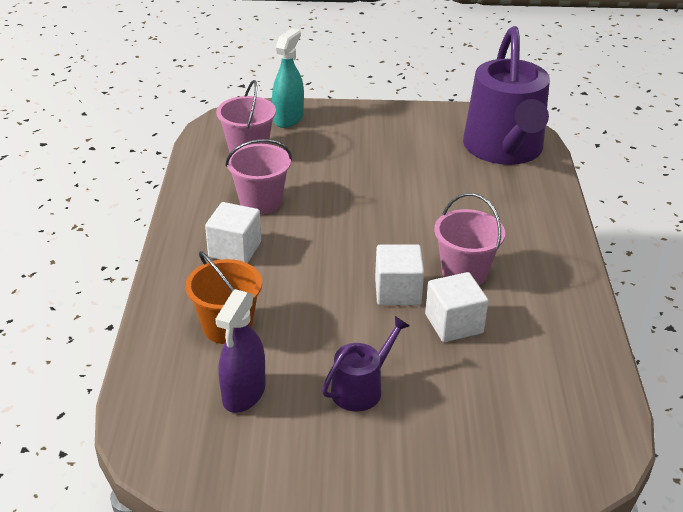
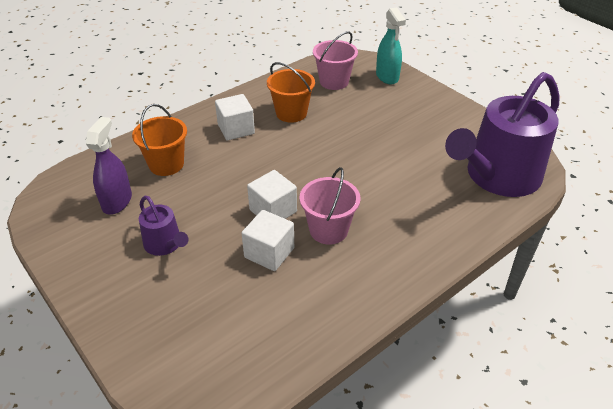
camera: 50 degrees right, 5 degrees up
(244, 393) = (117, 201): purple spray bottle -> purple spray bottle turned 120 degrees clockwise
(260, 202) = (291, 113): pink bucket -> orange bucket
(288, 118) = (387, 77): turquoise spray bottle -> turquoise spray bottle turned 90 degrees clockwise
(361, 388) = (165, 244): purple watering can -> purple watering can turned 45 degrees clockwise

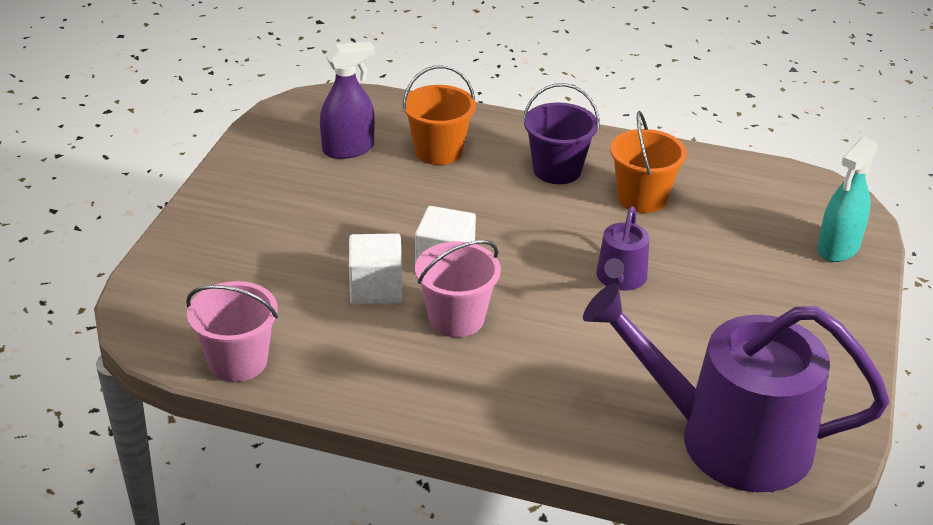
camera: 55 degrees right, 5 degrees down
(165, 244) = (319, 211): purple watering can -> purple watering can (620, 278)
(236, 129) = (557, 170): white cube -> purple bucket
(334, 82) = (758, 205): pink bucket -> pink bucket (238, 361)

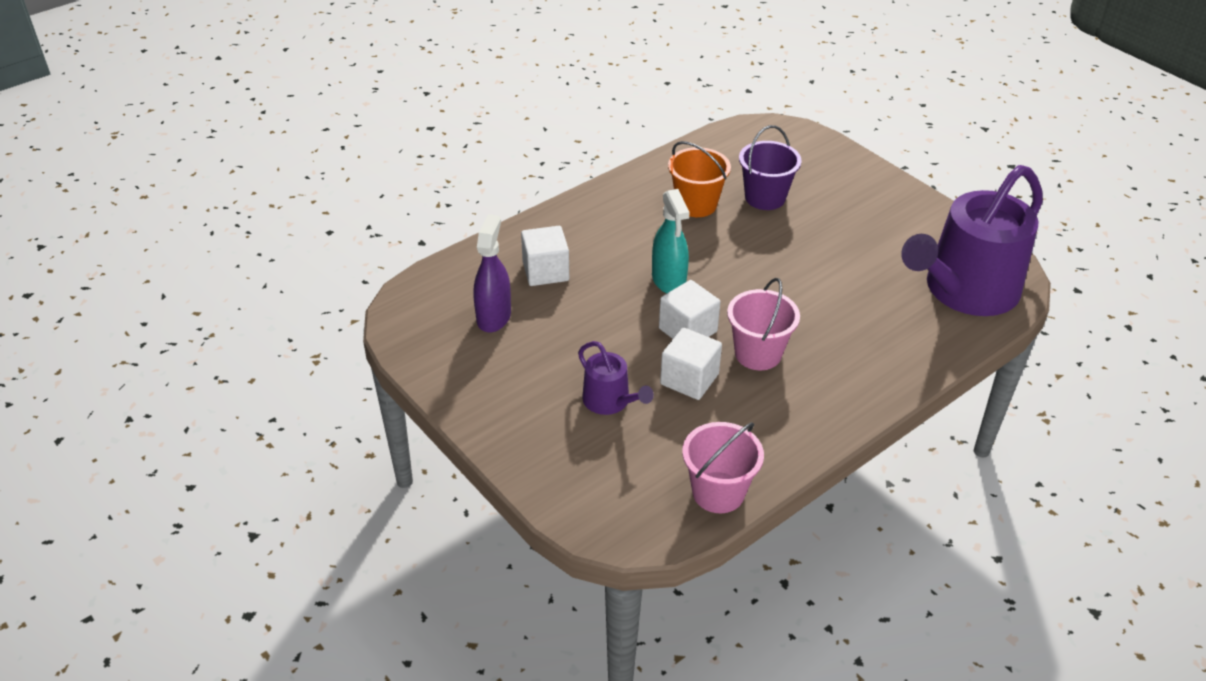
camera: 55 degrees left, 5 degrees up
(438, 151) = (545, 271): orange bucket -> white cube
(557, 170) = (627, 226): purple bucket -> purple bucket (765, 197)
(620, 278) = (776, 257): purple watering can -> purple watering can (610, 401)
(838, 248) = (819, 155): turquoise spray bottle -> turquoise spray bottle (669, 281)

